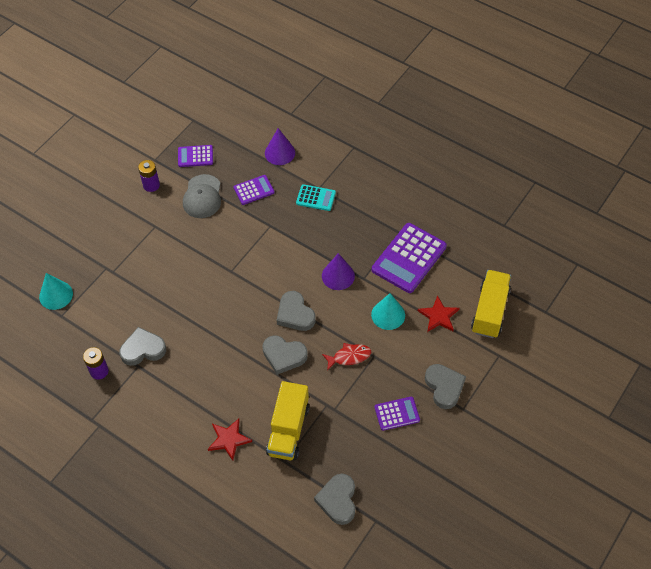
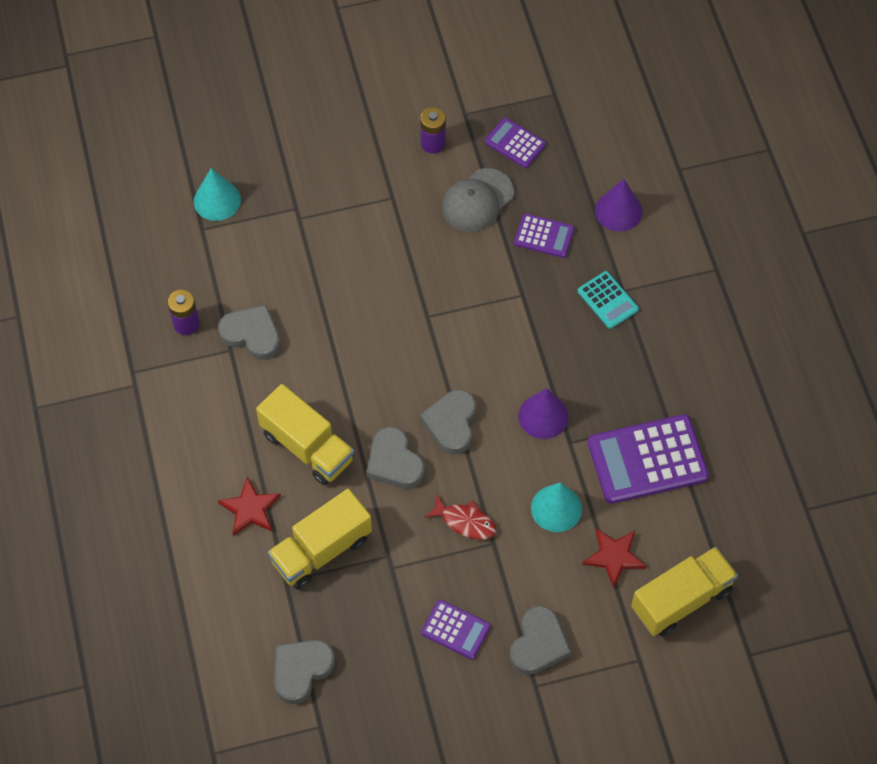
camera: 40 degrees right, 5 degrees up
(229, 383) = (307, 447): none -> yellow truck

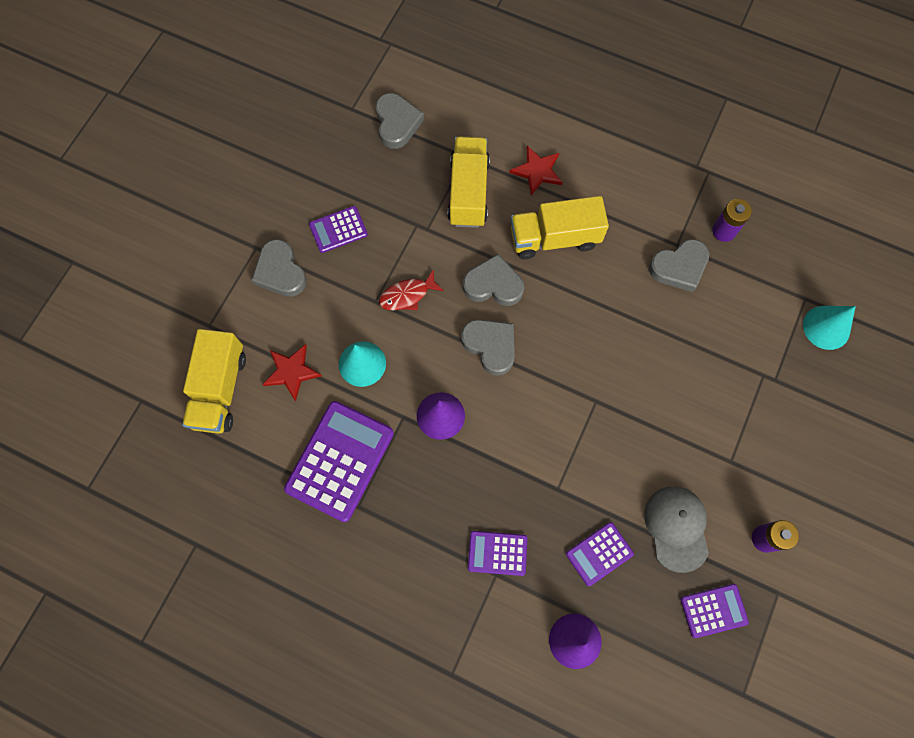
camera: 130 degrees right, 10 degrees up
(607, 300) = (497, 553): turquoise calculator -> purple calculator

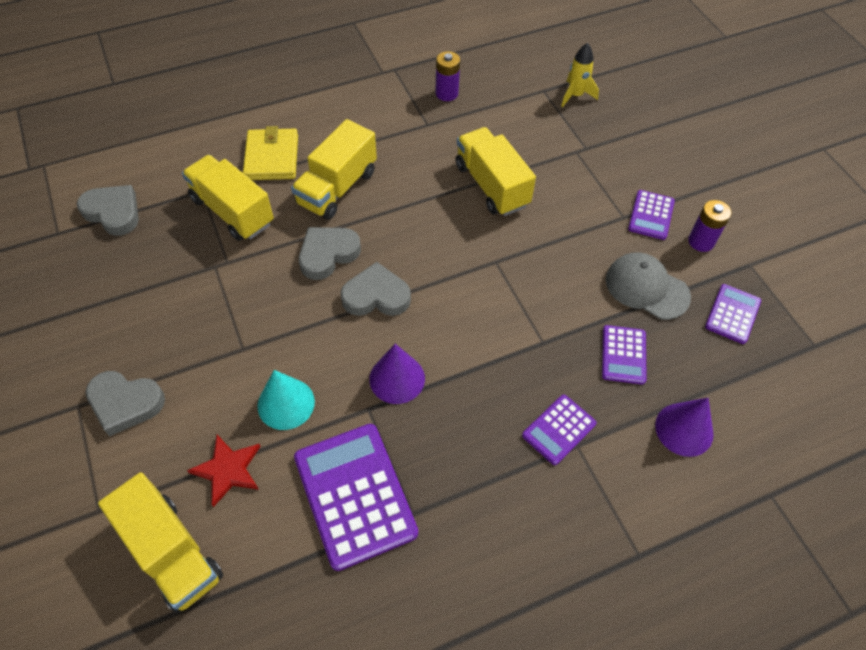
camera: 50 degrees left, 15 degrees down
(338, 229) = (146, 326): purple calculator -> purple calculator (651, 215)
(407, 295) = (266, 320): red fish -> none
(537, 171) = (272, 157): red star -> yellow wallet
(664, 340) = (491, 185): none -> yellow truck
(679, 267) = (445, 136): grey heart -> none
(826, 327) = (575, 95): turquoise cone -> yellow rocket

